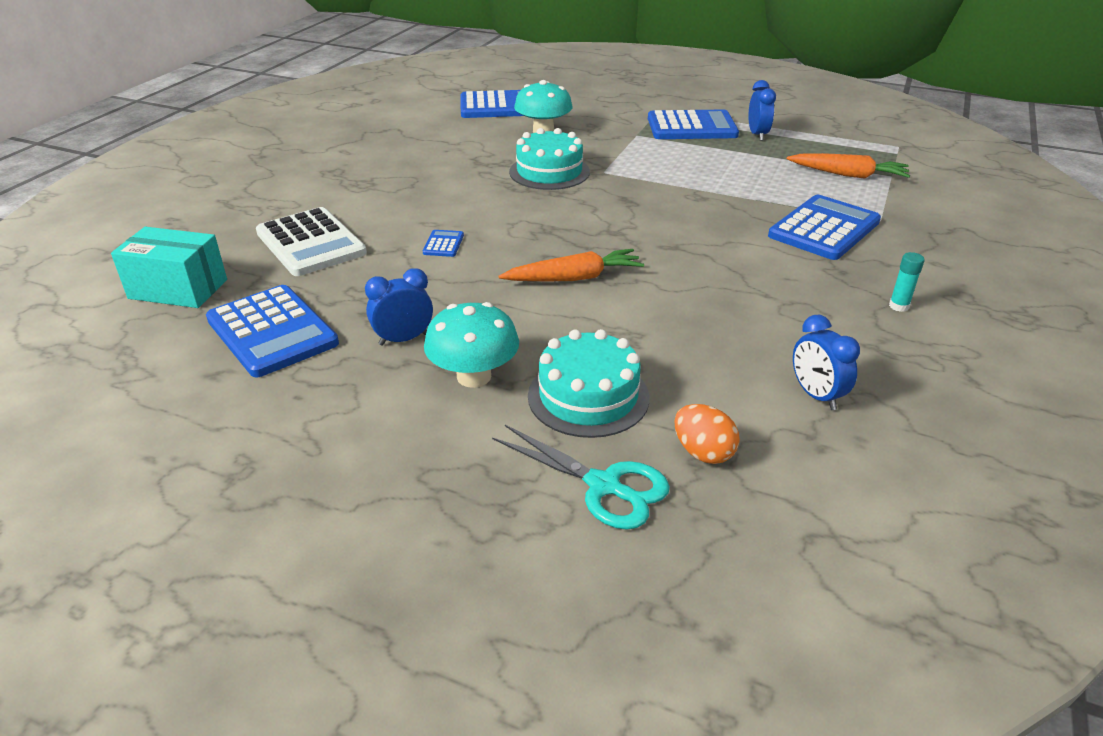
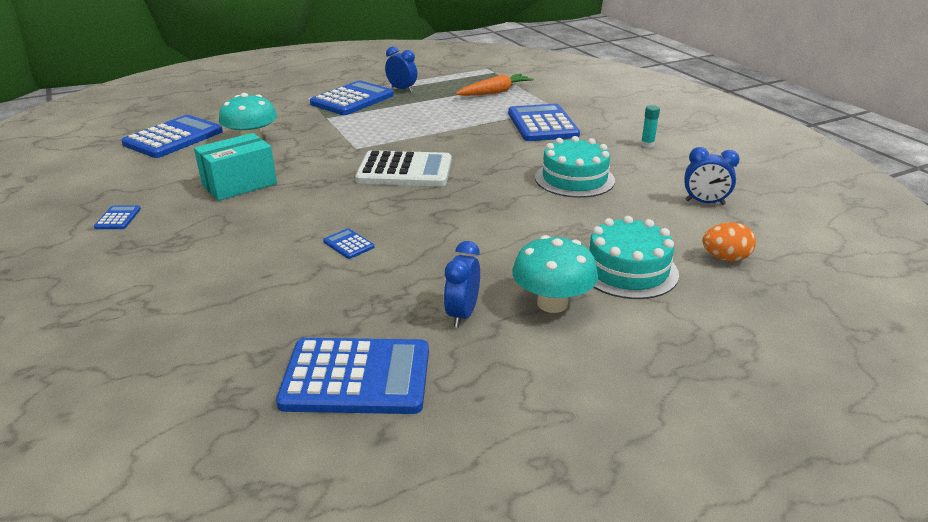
camera: 50 degrees left, 5 degrees down
(178, 289) = (186, 411): turquoise box -> turquoise box (239, 184)
(310, 243) = (235, 304): white calculator -> white calculator (404, 171)
(364, 151) = (118, 218): none -> blue calculator
(549, 172) = (318, 164): turquoise cake -> turquoise cake (574, 179)
(574, 278) = (479, 216): orange carrot -> none
(603, 485) = (728, 304): turquoise scissors -> none

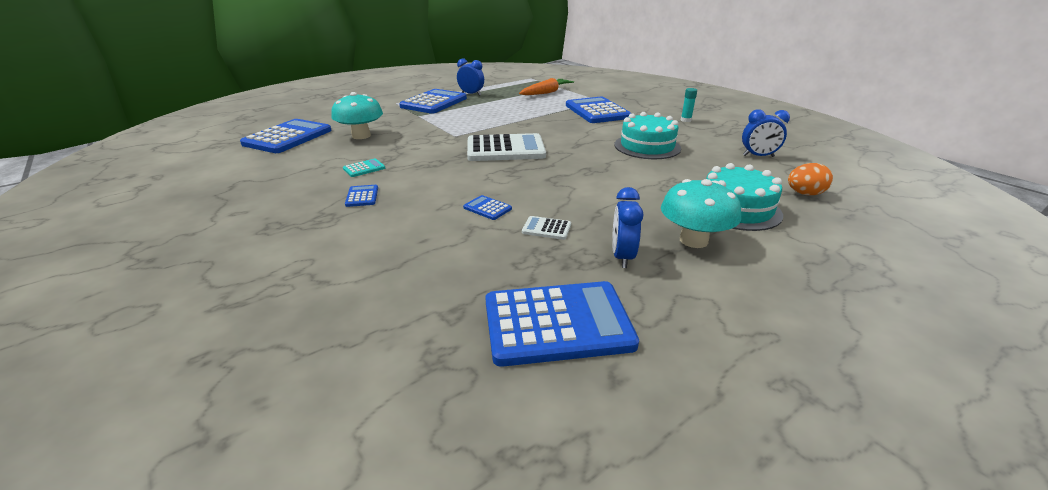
camera: 10 degrees left, 0 degrees up
(118, 218) = (257, 203): blue calculator -> blue calculator (362, 196)
(239, 184) = (364, 168): turquoise box -> turquoise calculator
(399, 274) = (546, 228): none -> white calculator

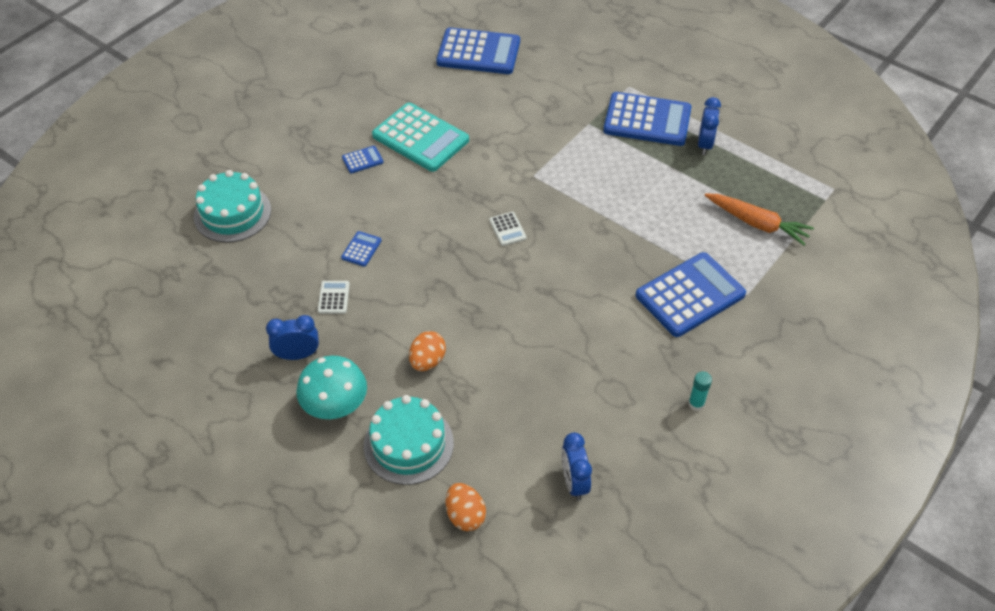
camera: 75 degrees right, 20 degrees up
(361, 136) = (503, 102): turquoise mushroom -> none
(364, 168) = (420, 138): turquoise calculator -> turquoise calculator, size x2.34
(505, 149) = (507, 229): white calculator -> white calculator, size x0.43
(557, 324) = (206, 326): blue calculator -> none
(640, 192) = (427, 361): none -> orange egg
(647, 146) = (565, 361): turquoise cake -> turquoise cake (232, 213)

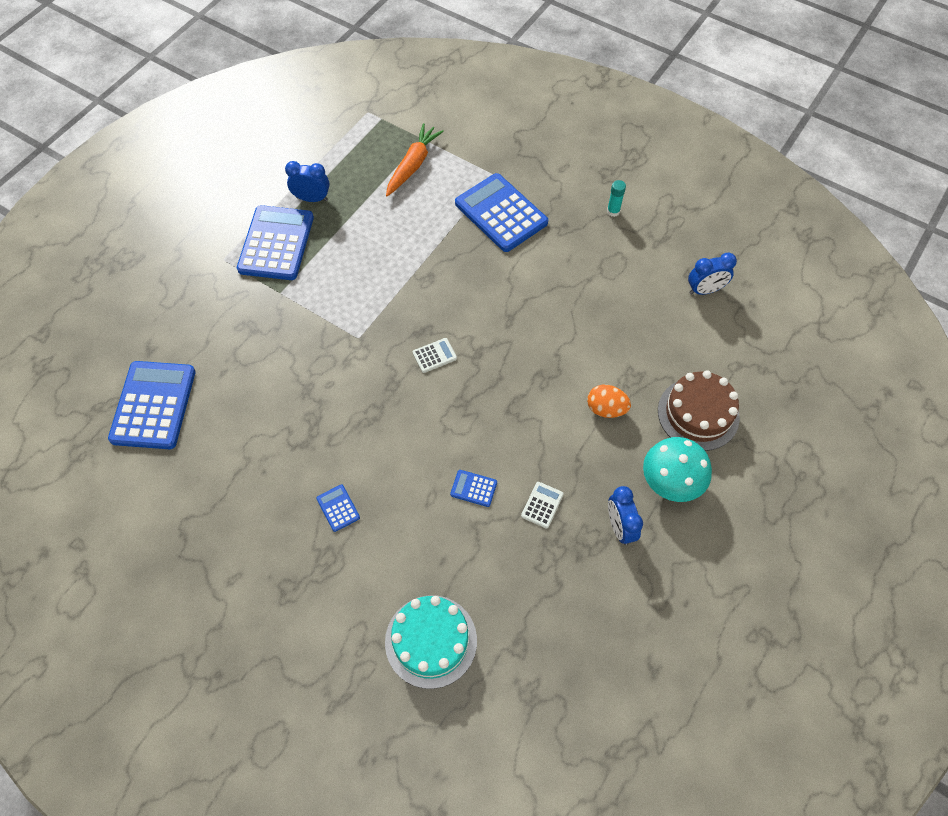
camera: 95 degrees left, 10 degrees up
(334, 297) = (542, 505): white calculator -> white calculator turned 120 degrees clockwise
(408, 444) = (698, 414): turquoise cake -> brown cake
(420, 138) = (302, 451): turquoise calculator -> none
(465, 515) = (754, 363): orange egg -> none

